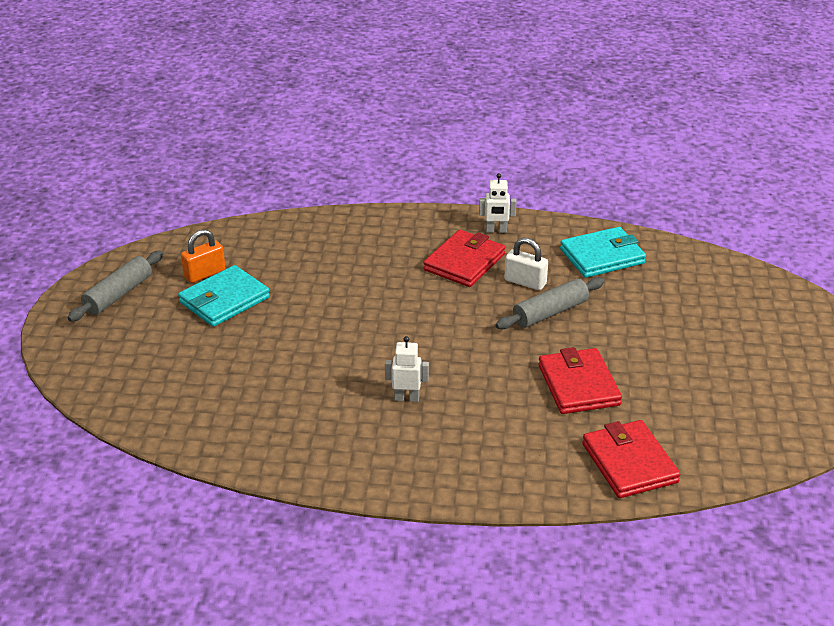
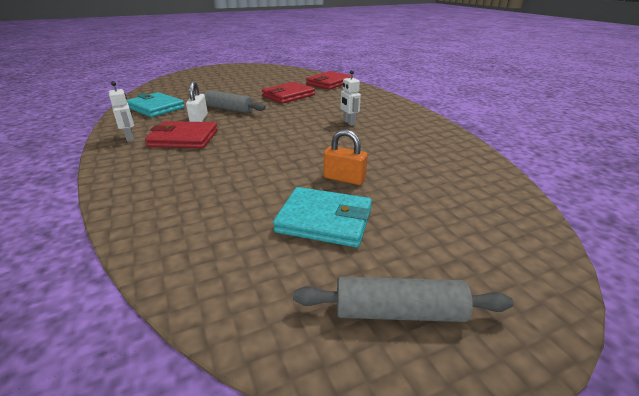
camera: 120 degrees left, 5 degrees down
(204, 274) = (290, 255): orange padlock -> orange padlock (344, 179)

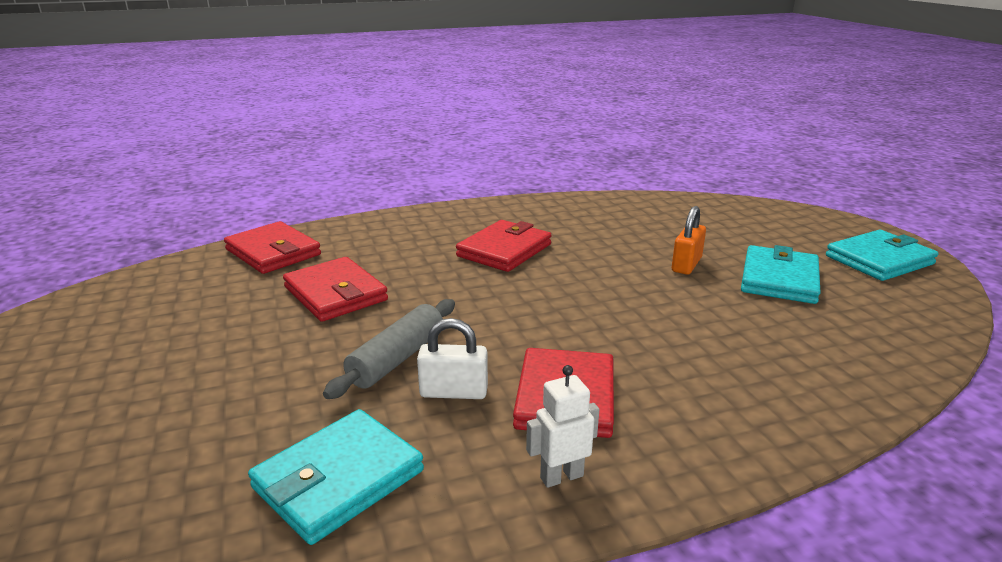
camera: 85 degrees left, 5 degrees down
(349, 123) = (504, 250): white robot -> red wallet
(398, 312) = (879, 260): grey rolling pin -> turquoise wallet

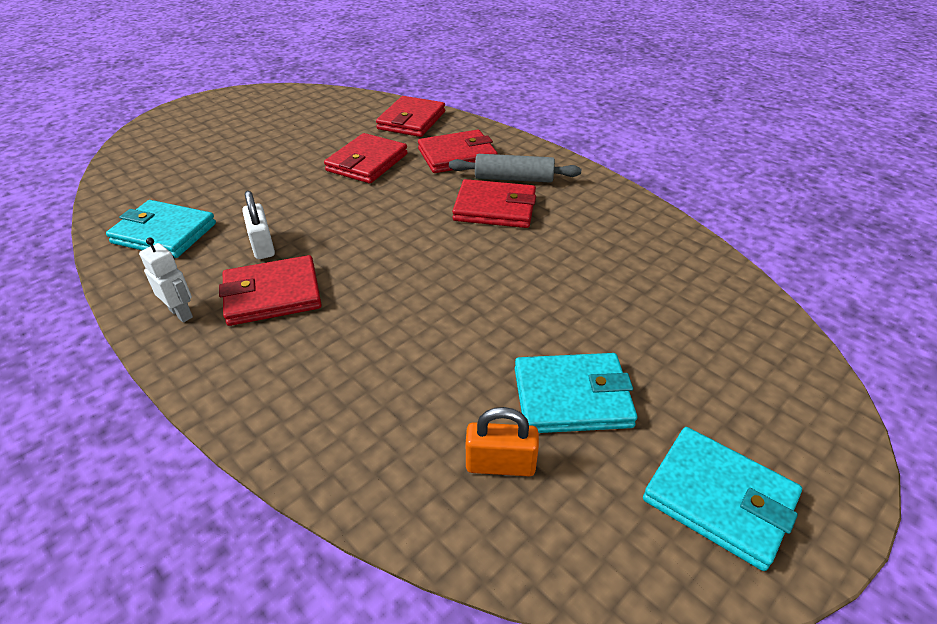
camera: 65 degrees right, 15 degrees up
(386, 246) = (457, 156): none -> red wallet
(397, 359) = (294, 212): grey rolling pin -> grey rolling pin (513, 178)
(686, 265) = (553, 320): orange padlock -> orange padlock (500, 464)

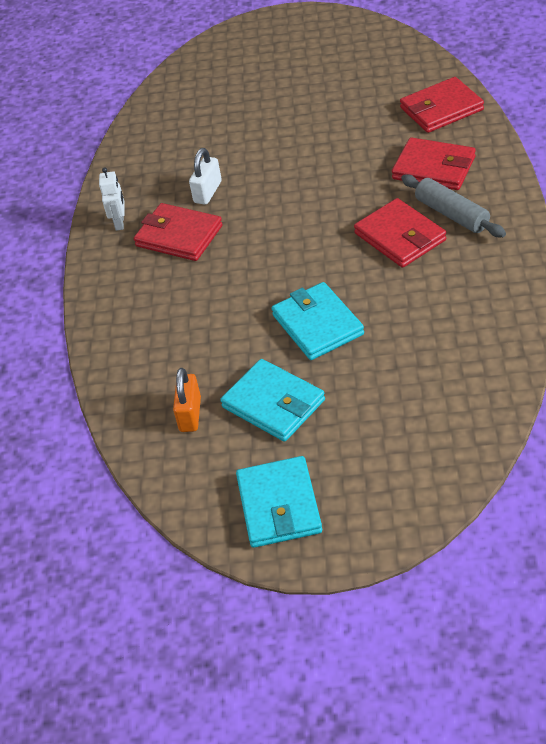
camera: 50 degrees right, 5 degrees up
(164, 233) = (159, 151): turquoise wallet -> turquoise wallet (317, 325)
(367, 162) = (353, 143): red wallet -> none
(500, 464) = (190, 414): orange padlock -> orange padlock turned 45 degrees clockwise

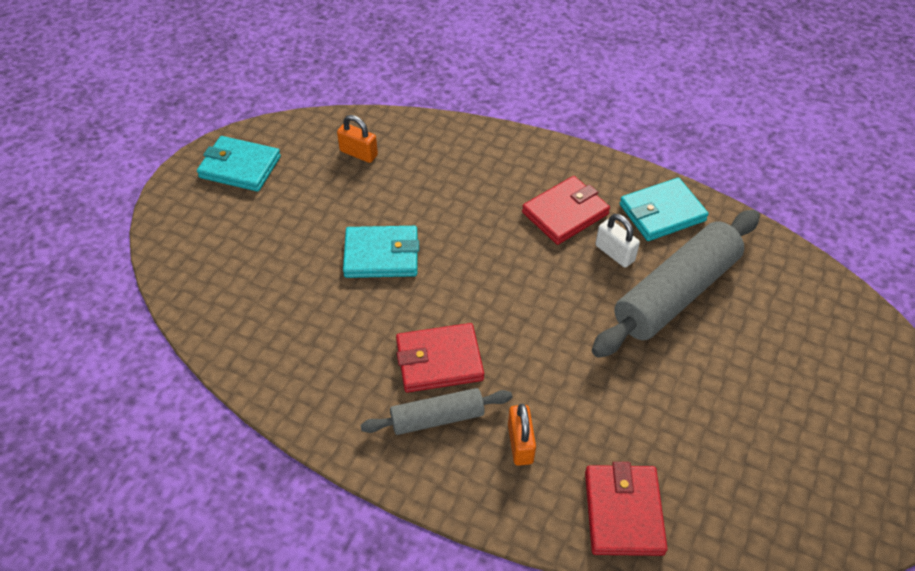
camera: 110 degrees right, 5 degrees up
(120, 223) = (613, 183): white robot -> none
(228, 148) = (676, 293): none -> grey rolling pin
(273, 404) = (326, 198): turquoise wallet -> turquoise wallet (662, 212)
(434, 168) = (520, 443): red wallet -> orange padlock

